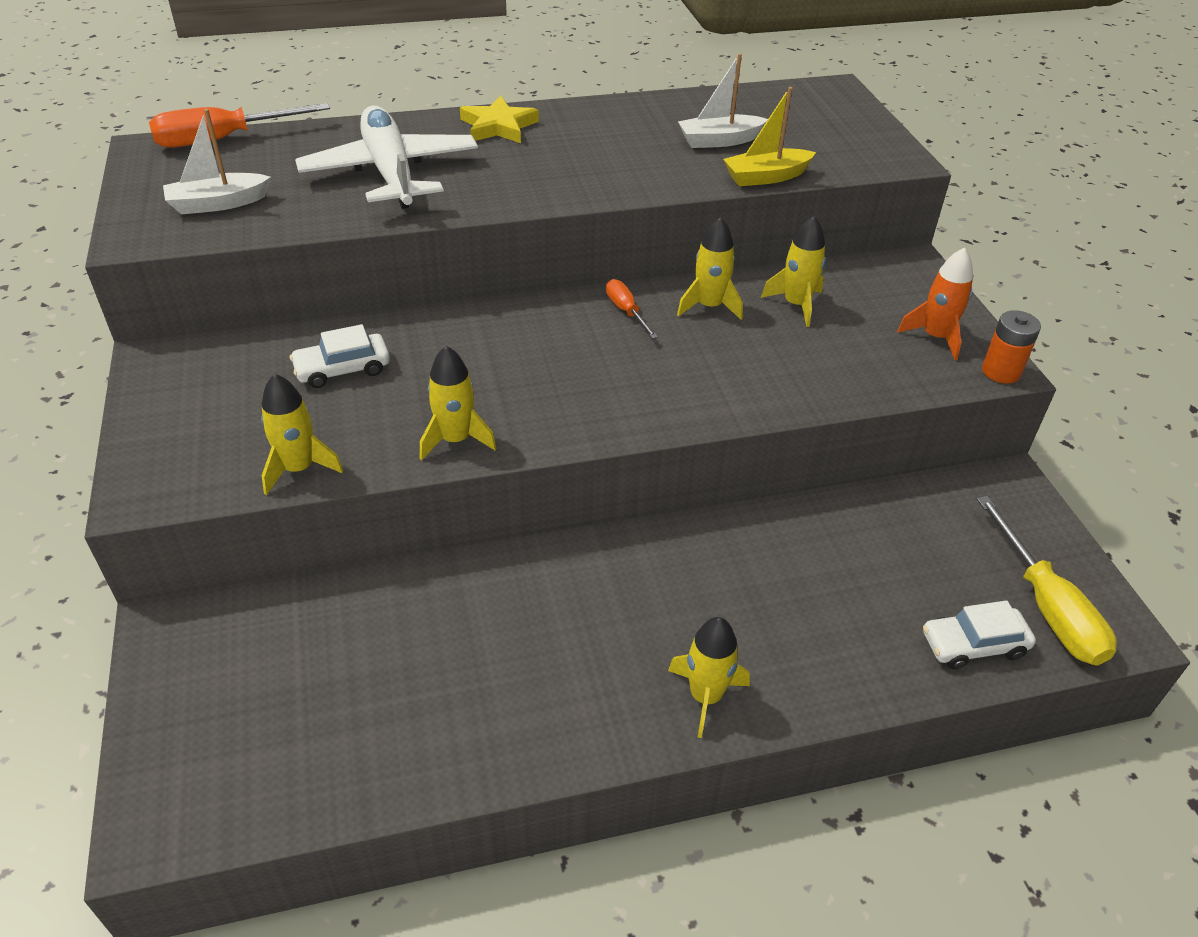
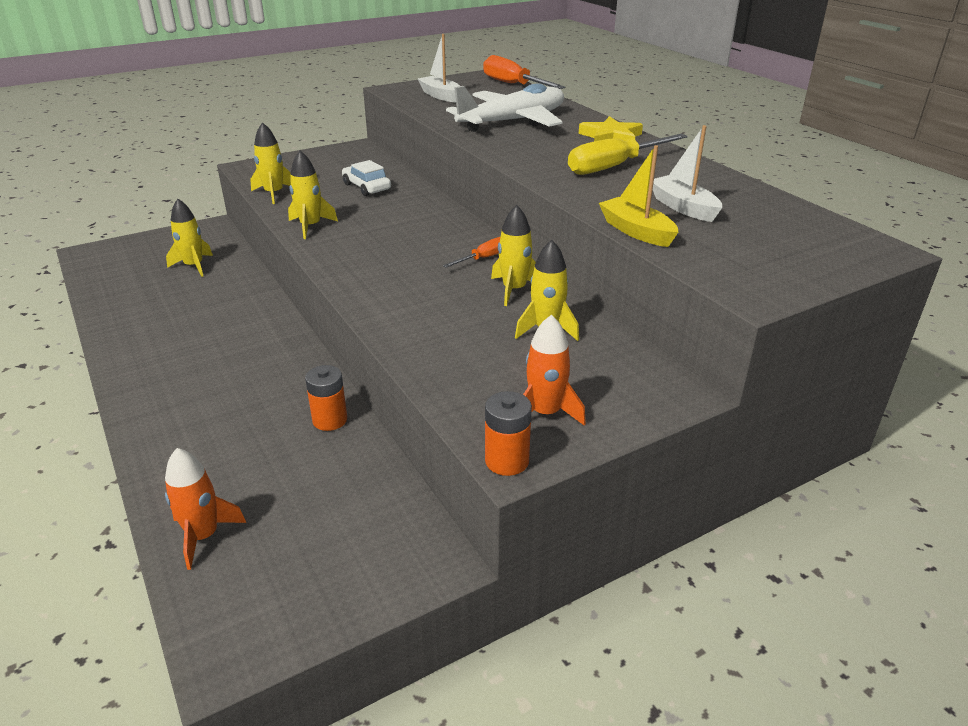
camera: 75 degrees right, 10 degrees down
(706, 696) = (155, 396): yellow rocket -> yellow rocket (194, 266)
(795, 528) = (330, 420): none -> orange battery
(973, 645) = (204, 536): white car -> orange rocket
(1046, 607) = (255, 591): yellow screwdriver -> yellow screwdriver (614, 166)

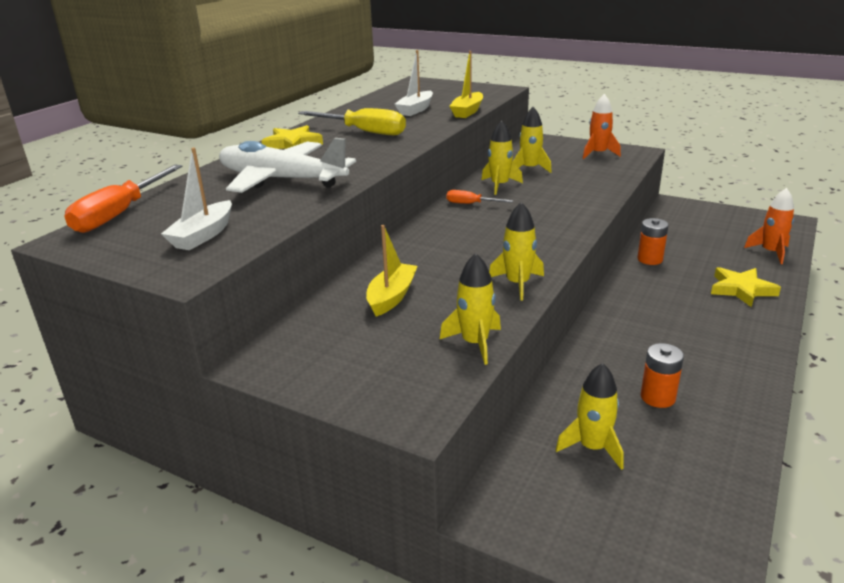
camera: 120 degrees left, 5 degrees down
(195, 440) = (741, 289): none -> yellow star
(366, 187) = (391, 297): white car -> yellow boat
(507, 461) = (640, 152): orange battery -> orange battery (657, 397)

